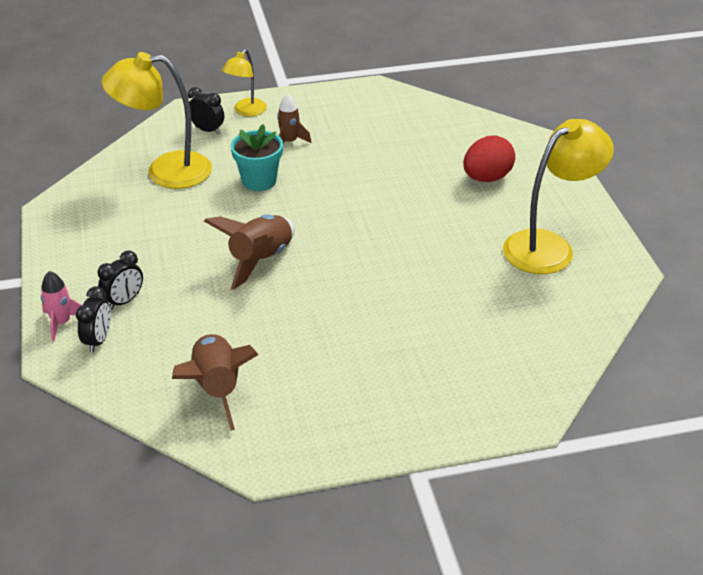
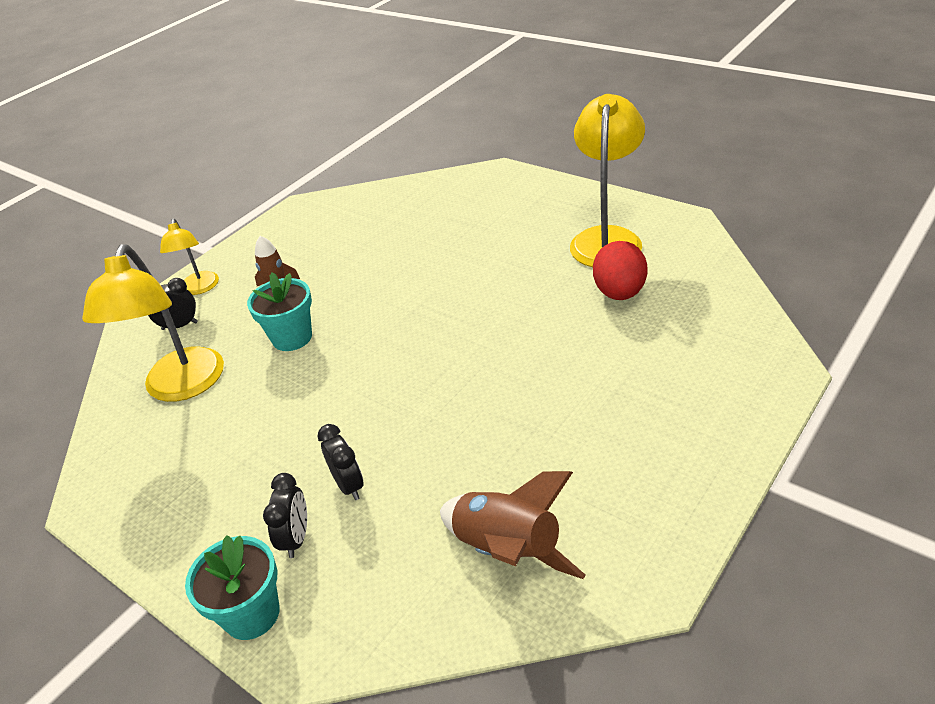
camera: 35 degrees left, 0 degrees up
(61, 323) = (251, 614): pink rocket -> turquoise flower pot
(98, 340) = (319, 600): black clock -> black clock (349, 485)
(165, 171) = (181, 387): yellow lamp -> yellow lamp turned 45 degrees counterclockwise
(260, 260) = (386, 403): brown rocket -> none
(486, 178) = (489, 219): red egg -> red egg (619, 293)

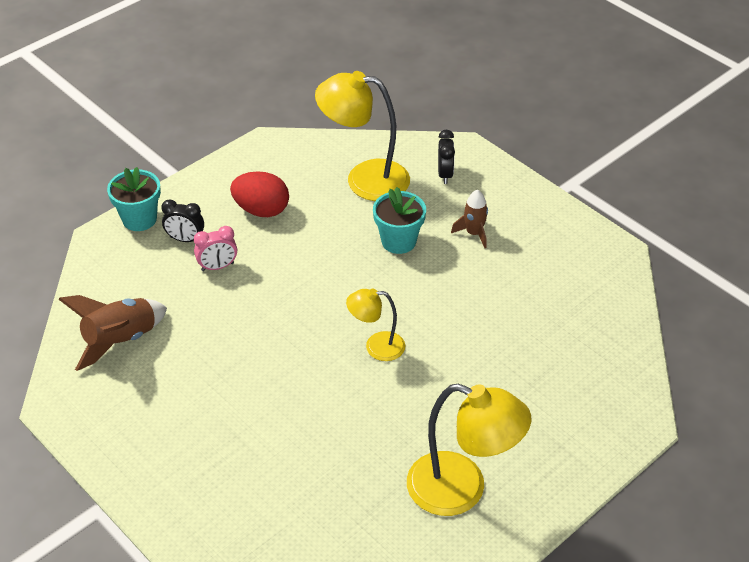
camera: 95 degrees right, 5 degrees up
(199, 288) = (496, 184): yellow lamp -> yellow lamp (376, 346)
(349, 485) = (217, 267): black clock -> pink clock
(619, 293) = (365, 474): red egg -> red egg (261, 210)

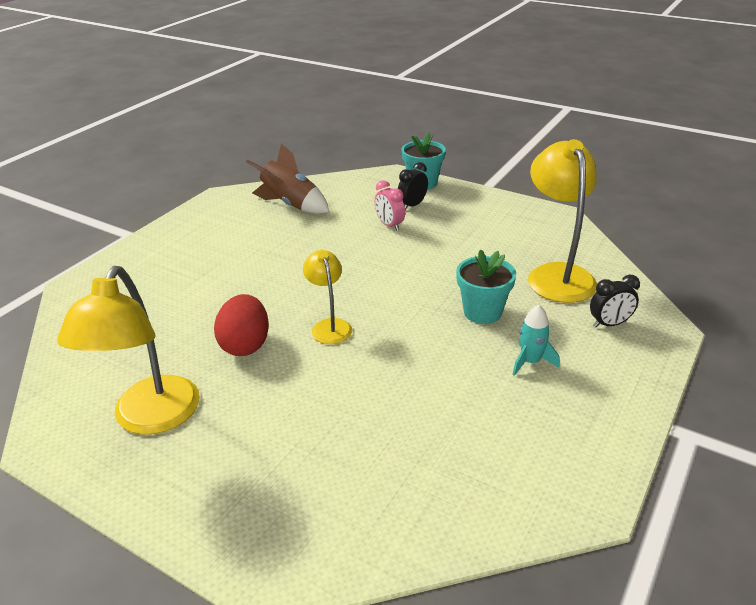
camera: 75 degrees right, 10 degrees down
(185, 239) = (412, 205): black clock -> black clock turned 45 degrees clockwise
(261, 210) = (471, 230): red egg -> red egg (245, 345)
(473, 233) = (530, 362): brown rocket -> turquoise rocket

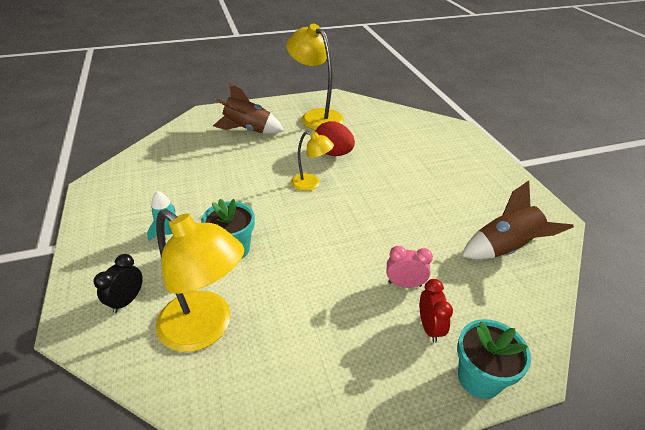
camera: 130 degrees right, 5 degrees up
(271, 463) = (248, 130): none -> brown rocket
(412, 205) = (429, 327): black clock -> red clock

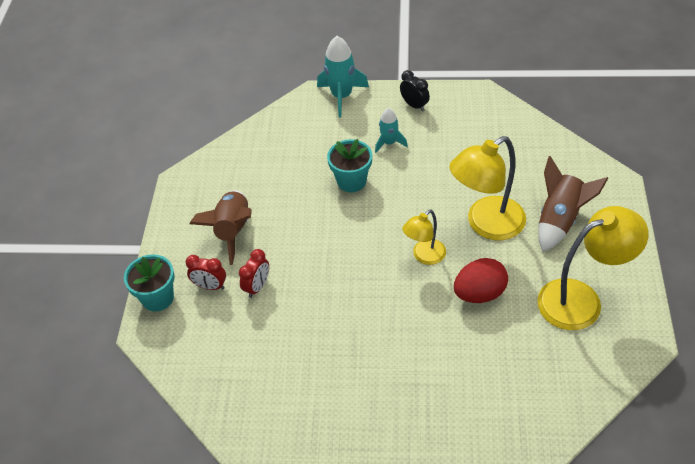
camera: 115 degrees right, 10 degrees up
(81, 295) = (342, 96): none -> turquoise rocket
(127, 300) = (324, 119): black clock -> black clock (414, 105)
(205, 329) = (278, 158): yellow lamp -> yellow lamp (486, 224)
(404, 284) = (257, 287): pink clock -> red clock
(505, 248) = (257, 390): brown rocket -> brown rocket (232, 231)

